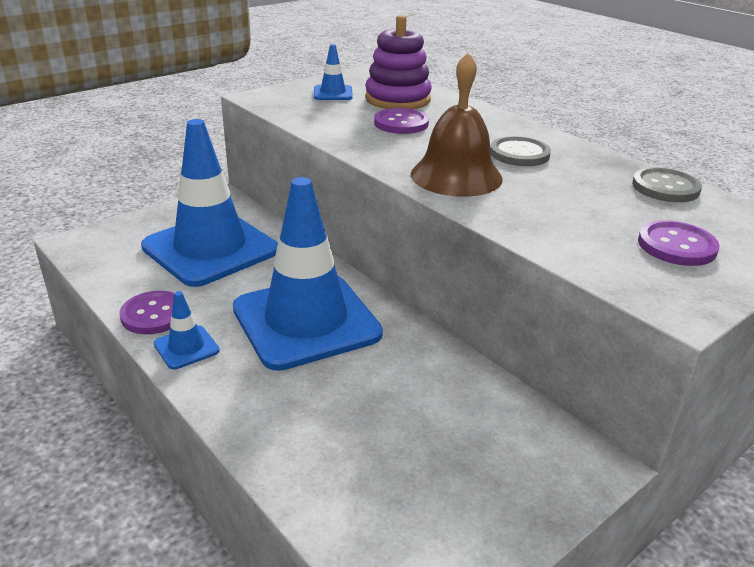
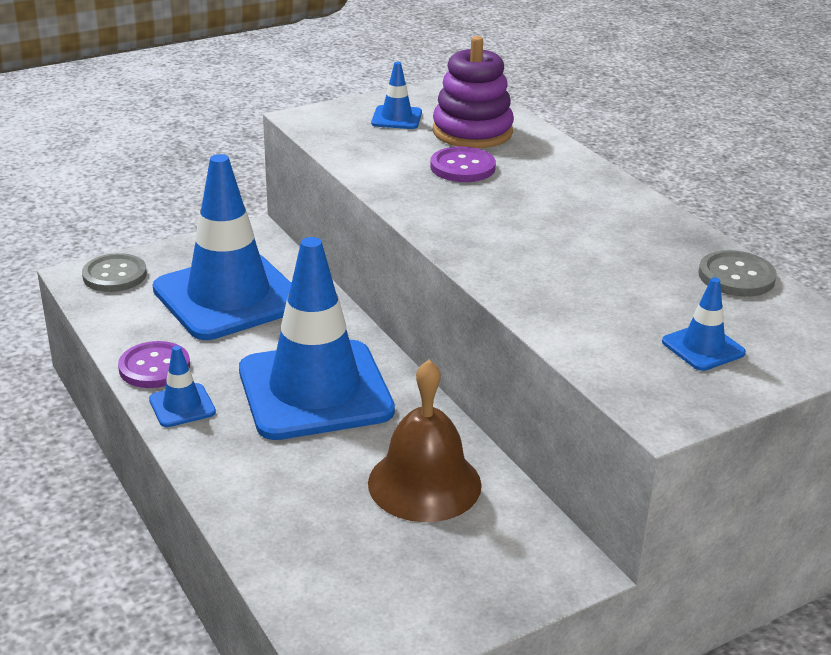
camera: 10 degrees right, 0 degrees up
(456, 176) = (497, 242): brown bell -> brown bell (424, 483)
(519, 154) = (585, 219): grey button -> grey button (114, 275)
(676, 246) = (703, 347): purple button -> blue traffic cone

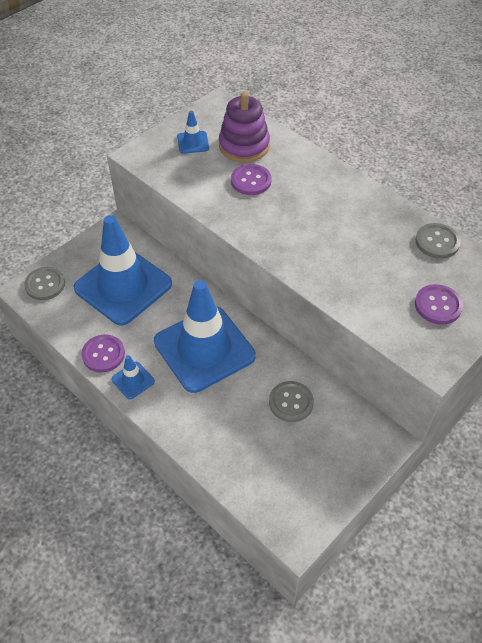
camera: 15 degrees left, 20 degrees up
(424, 483) = (291, 402): brown bell -> grey button
(703, 347) = (438, 305): blue traffic cone -> purple button

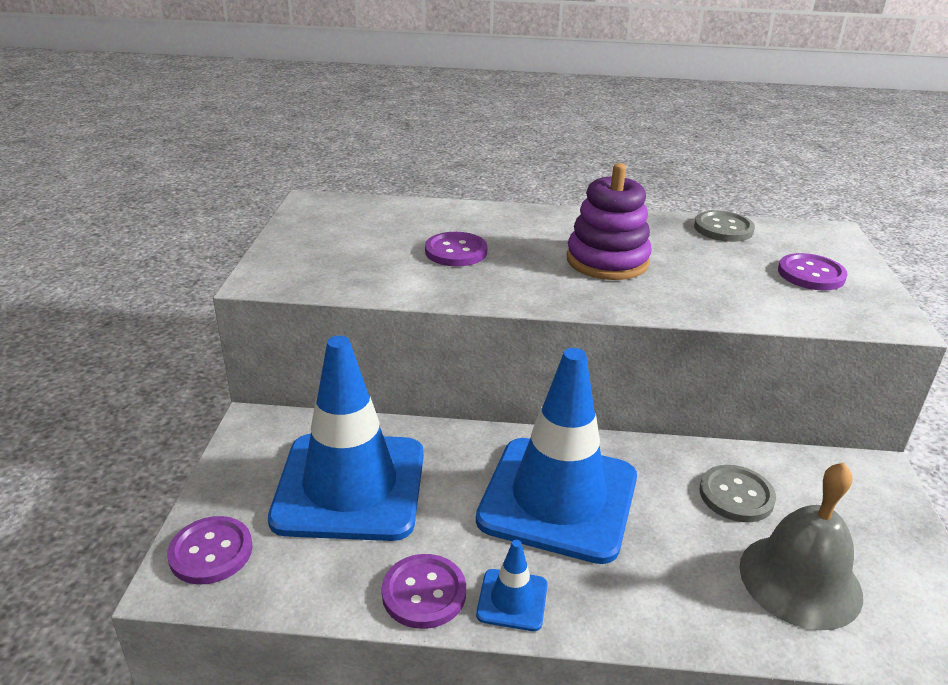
camera: 40 degrees left, 20 degrees down
(45, 284) = (211, 552): grey button -> purple button
(193, 142) = (328, 243): blue traffic cone -> none
(244, 146) = (400, 226): purple stacking toy -> purple stacking toy (607, 261)
(264, 458) = (800, 580): none -> grey bell

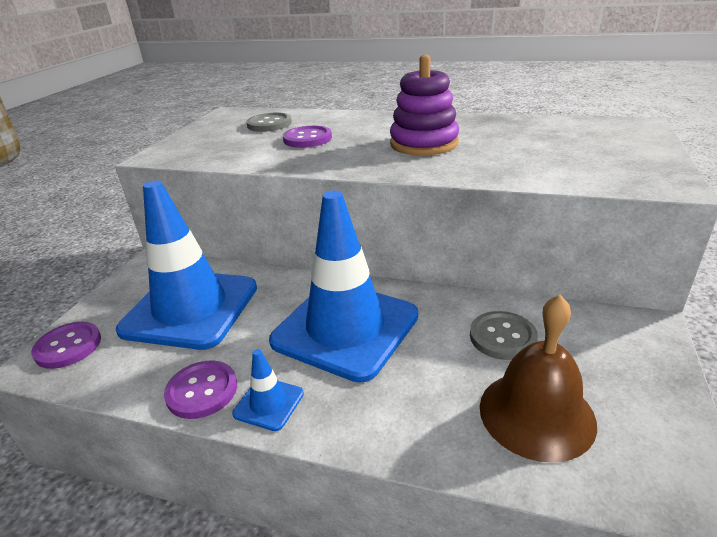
camera: 15 degrees right, 0 degrees up
(723, 228) = (537, 122): grey button -> grey button (269, 124)
(800, 580) = (536, 414): grey bell -> brown bell
(811, 274) = (602, 151): purple button -> none

